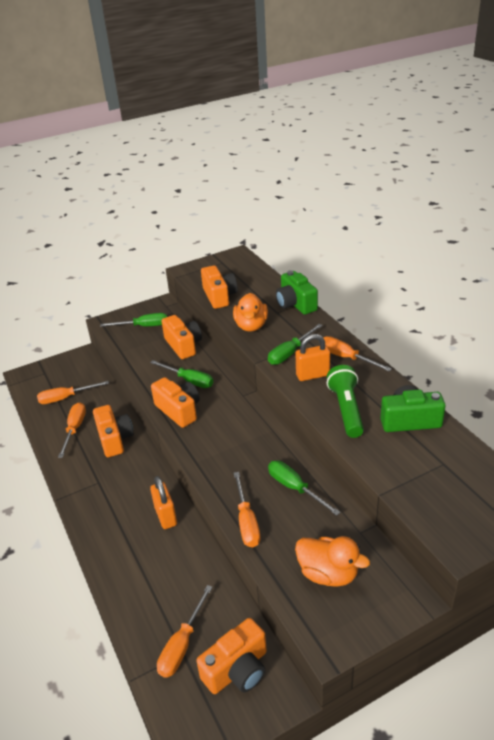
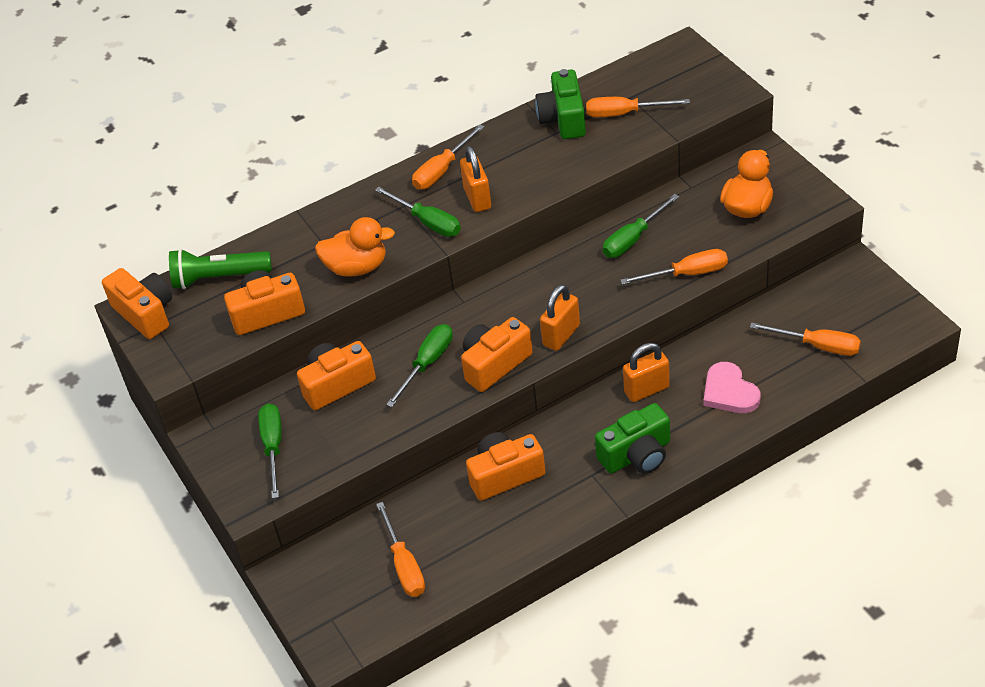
camera: 90 degrees left, 10 degrees up
(75, 429) = (481, 531): orange screwdriver -> orange screwdriver (624, 113)
(148, 570) = (729, 392): none -> pink heart
(196, 443) = (561, 335): none -> orange padlock
(237, 669) = (835, 300): orange camera -> orange camera (145, 313)
(295, 304) = (305, 225): green camera -> green camera (637, 455)
(346, 409) = (545, 167): green flashlight -> green flashlight (219, 278)

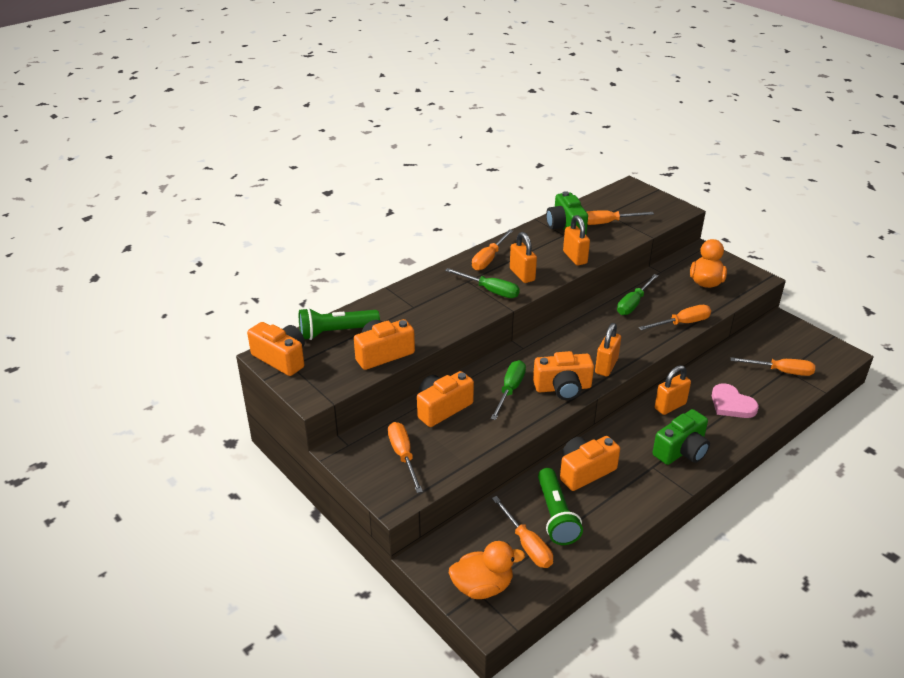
camera: 15 degrees left, 10 degrees down
(273, 447) = (403, 456): green screwdriver -> orange screwdriver
(357, 267) = (445, 321): orange duck -> orange duck (482, 587)
(450, 531) = (555, 515): none -> green flashlight
(494, 364) = (563, 388): orange camera -> orange camera turned 135 degrees counterclockwise
(557, 172) = (575, 257): none -> orange padlock

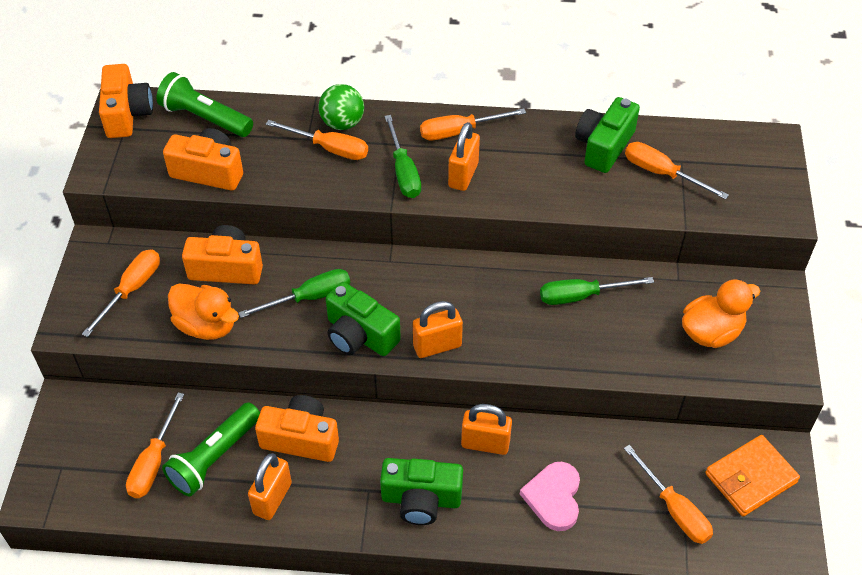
camera: 45 degrees right, 15 degrees up
(421, 289) = (342, 123): none -> green ball
(482, 587) = (70, 466): orange duck -> orange duck (206, 325)
(563, 388) = (360, 335): orange camera -> green camera
(575, 257) = (552, 193): orange padlock -> orange padlock (272, 498)
(682, 323) = (597, 361): orange screwdriver -> orange screwdriver (329, 148)
(787, 338) = (750, 478): none -> orange wallet

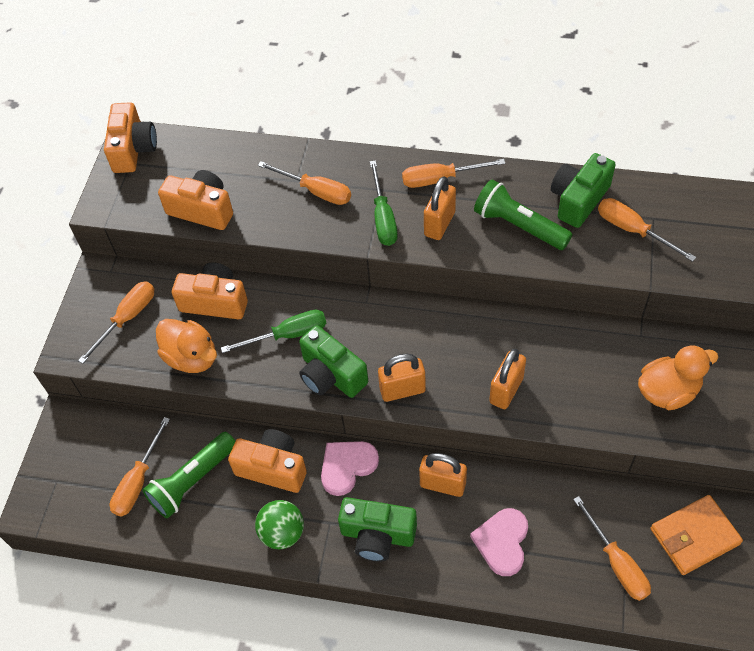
camera: 10 degrees right, 5 degrees up
(205, 118) = (204, 156): green flashlight -> green flashlight (518, 226)
(272, 498) = (241, 524): orange padlock -> orange padlock (506, 390)
(342, 123) = (330, 166): green ball -> green ball (282, 533)
(382, 432) = (347, 466): none -> pink heart
(581, 296) = (544, 347): green screwdriver -> none

